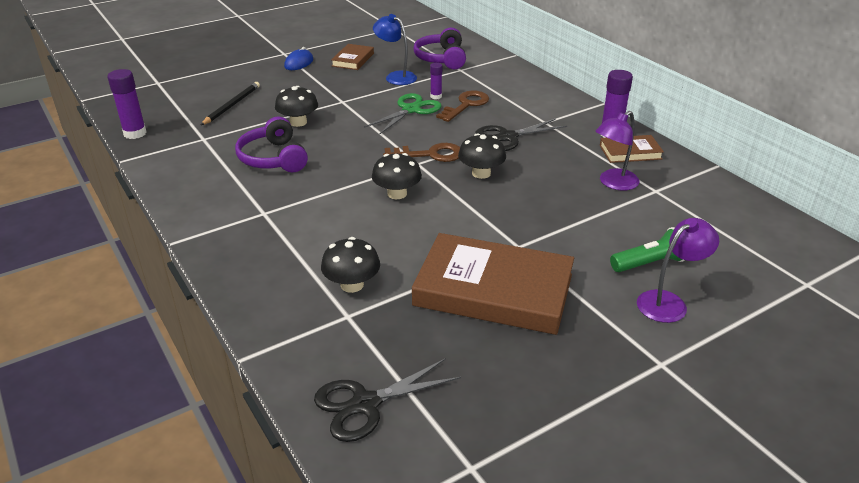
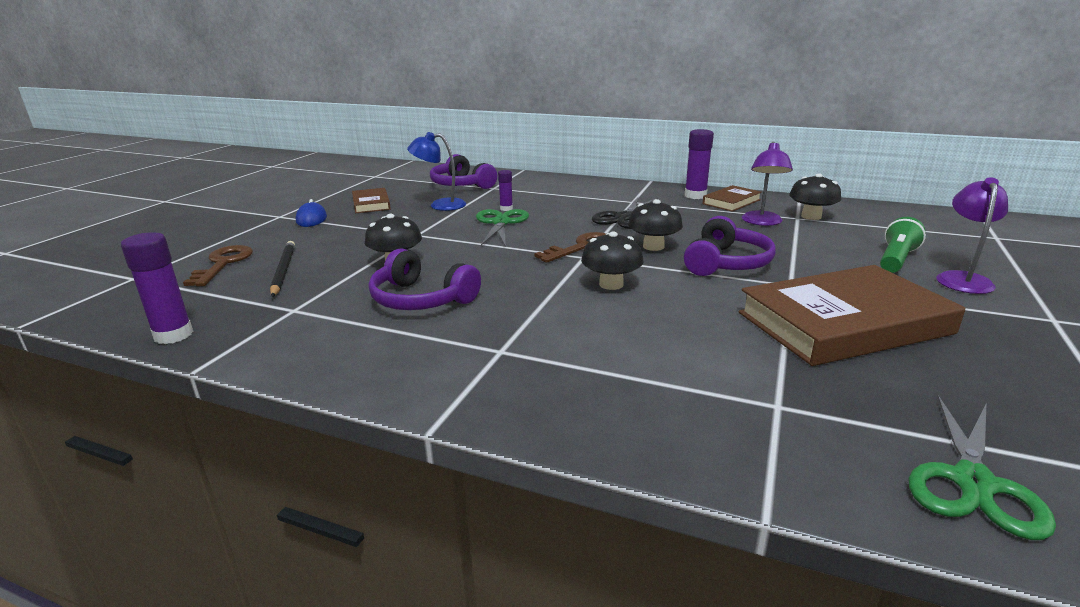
camera: 35 degrees left, 10 degrees down
(352, 285) = (723, 375): black mushroom -> black mushroom (811, 216)
(365, 404) = (973, 483): black scissors -> green scissors
(466, 105) = (545, 207): brown key -> brown key (223, 264)
(507, 209) = (726, 263): none -> purple headphones

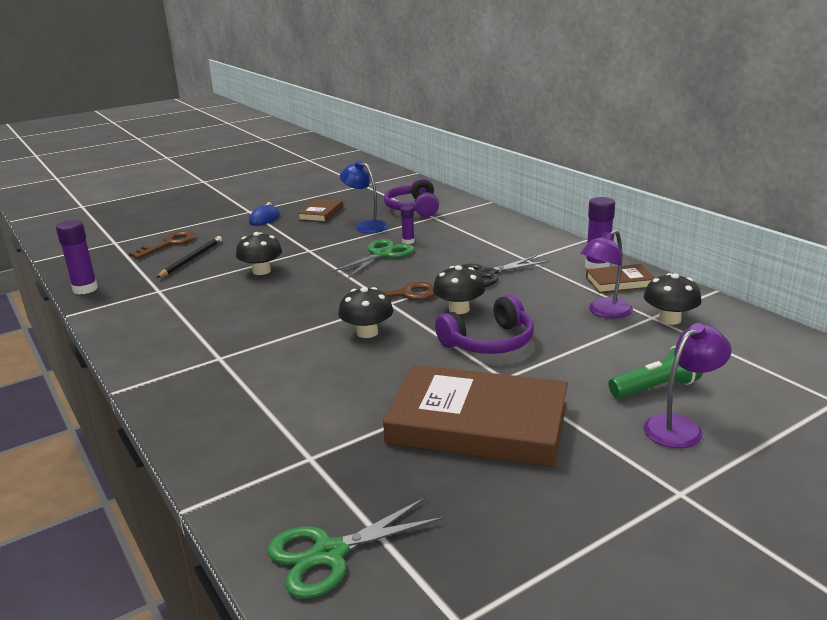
camera: 35 degrees right, 0 degrees up
(421, 299) = (233, 305): purple headphones -> none

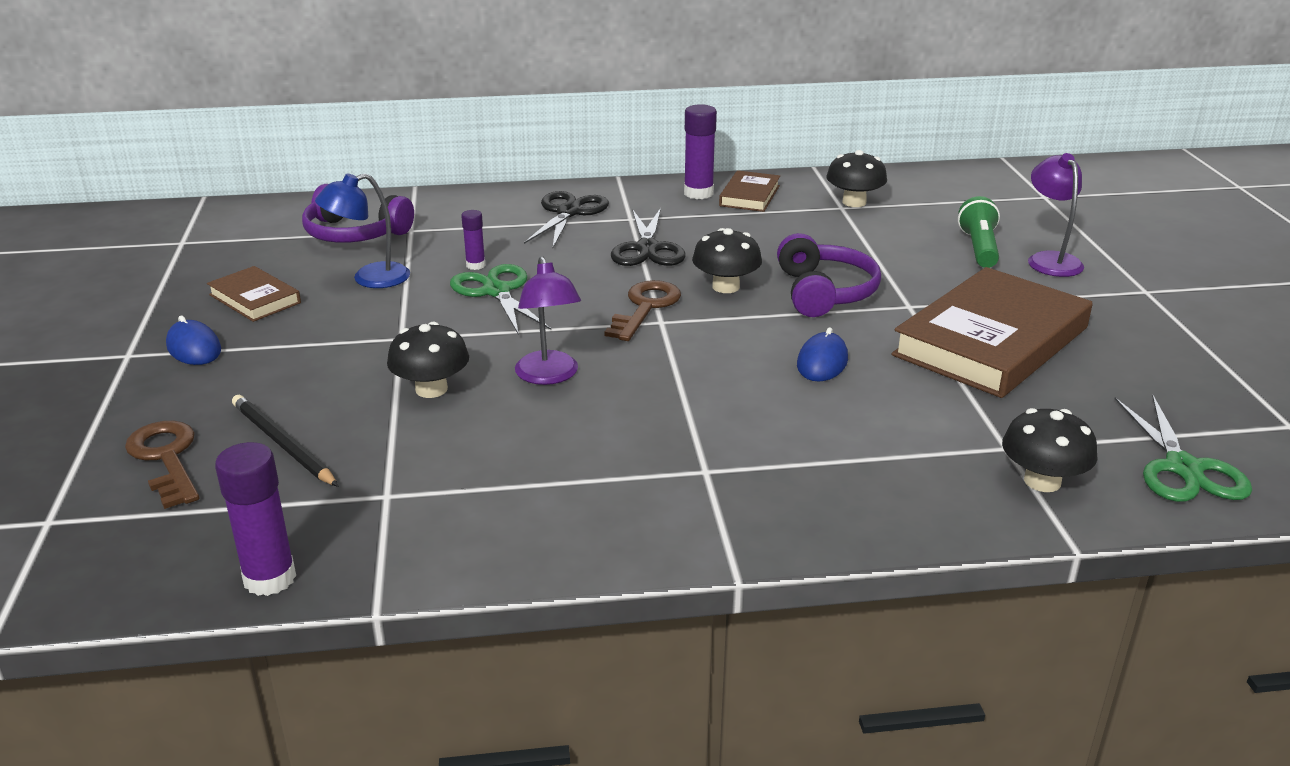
camera: 65 degrees left, 5 degrees up
(367, 332) = (732, 353): black mushroom -> black mushroom (1042, 481)
(381, 363) = (822, 362): none -> blue mouse
(509, 242) = (568, 212): none -> black scissors
(604, 312) = (810, 222): purple lamp -> purple lamp (549, 376)

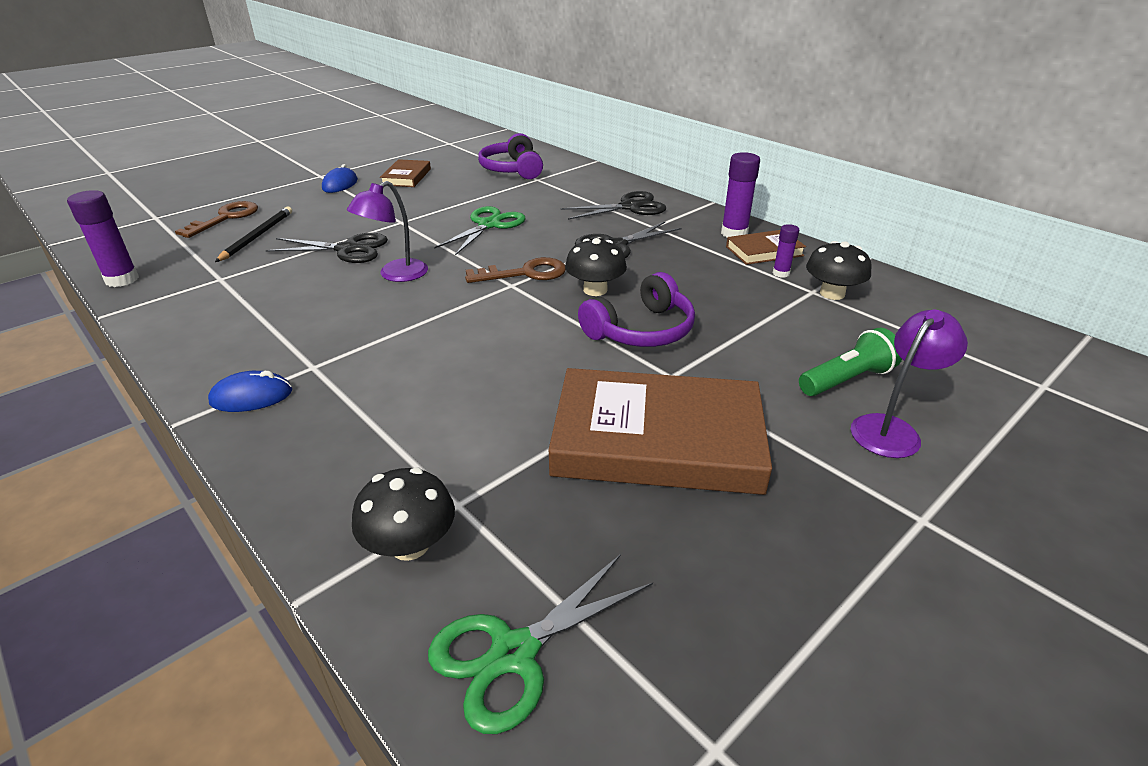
camera: 55 degrees right, 5 degrees up
(370, 279) = (462, 191): blue lamp -> none
(431, 389) = (348, 249): black mushroom -> black scissors
(475, 265) = (516, 208): purple glue stick -> purple glue stick (781, 273)
(822, 362) = (519, 364): blue mouse -> blue mouse (251, 397)

